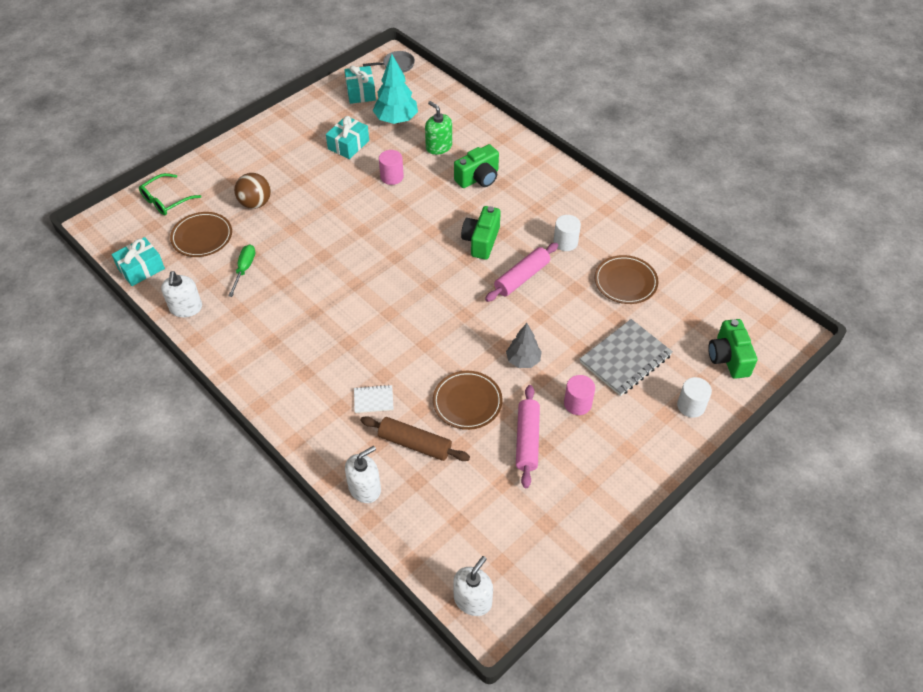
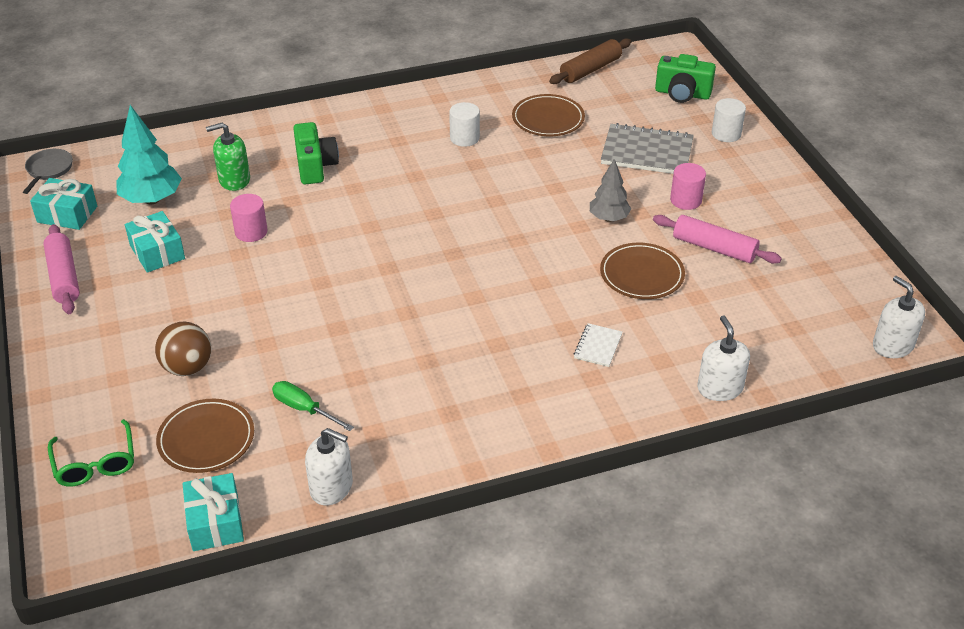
camera: 65 degrees left, 10 degrees down
(415, 444) = (678, 331): brown rolling pin -> brown rolling pin (590, 70)
(481, 241) = (416, 194): green camera -> none
(521, 277) = (492, 183): pink rolling pin -> pink rolling pin (64, 277)
(625, 359) = (647, 152): grey notebook -> grey notebook turned 60 degrees counterclockwise

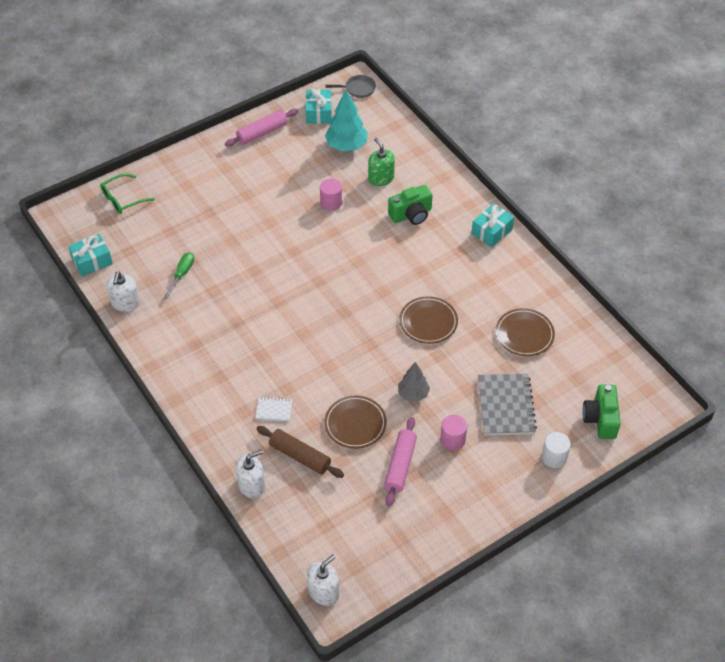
camera: 75 degrees right, 10 degrees up
(157, 252) = (297, 165): turquoise gift -> turquoise gift (491, 231)
(187, 367) = (202, 212): brown ball -> none
(206, 439) = (149, 238): brown plate -> brown plate (428, 322)
(464, 138) = (478, 288): white cylinder -> none
(590, 70) = (608, 350): brown rolling pin -> brown rolling pin (300, 456)

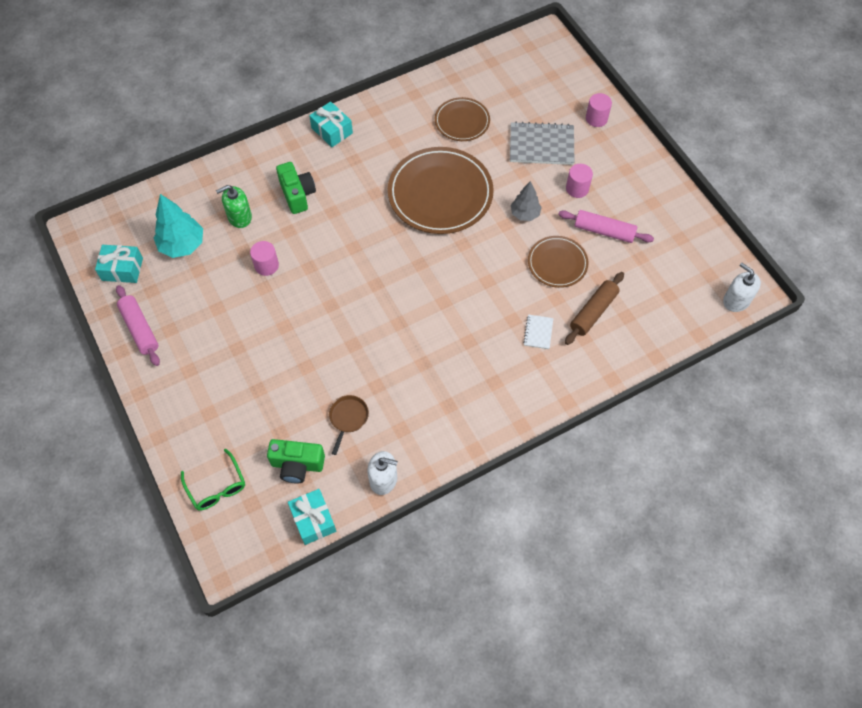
camera: 85 degrees left, 10 degrees up
(182, 274) = (348, 418): green screwdriver -> brown pan
(251, 485) = (626, 355): white soap dispenser -> none
(358, 89) = (93, 227): grey pan -> none
(428, 322) = (440, 194): brown plate -> brown plate, size x1.81
(554, 457) = (596, 118): white cylinder -> pink cylinder
(600, 419) = (558, 81): green camera -> green camera (297, 465)

